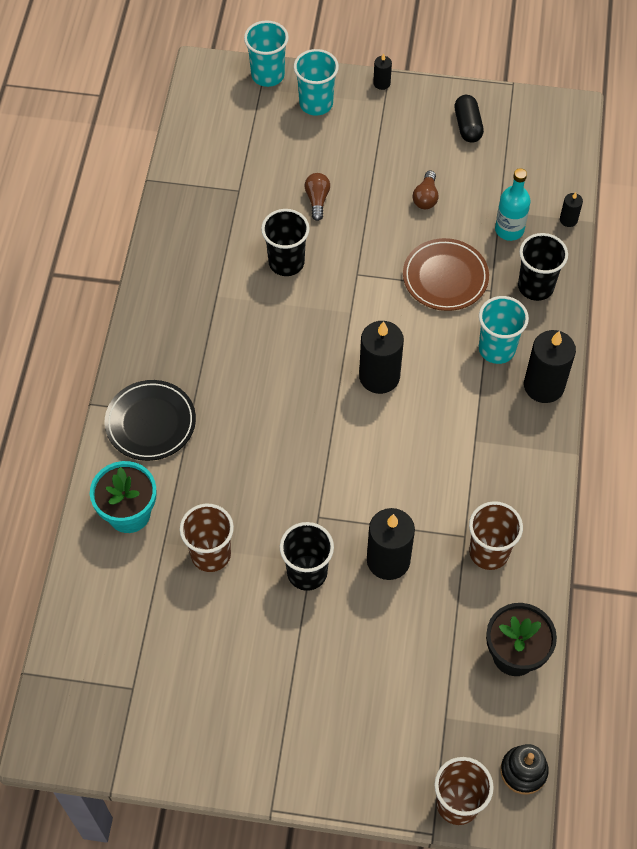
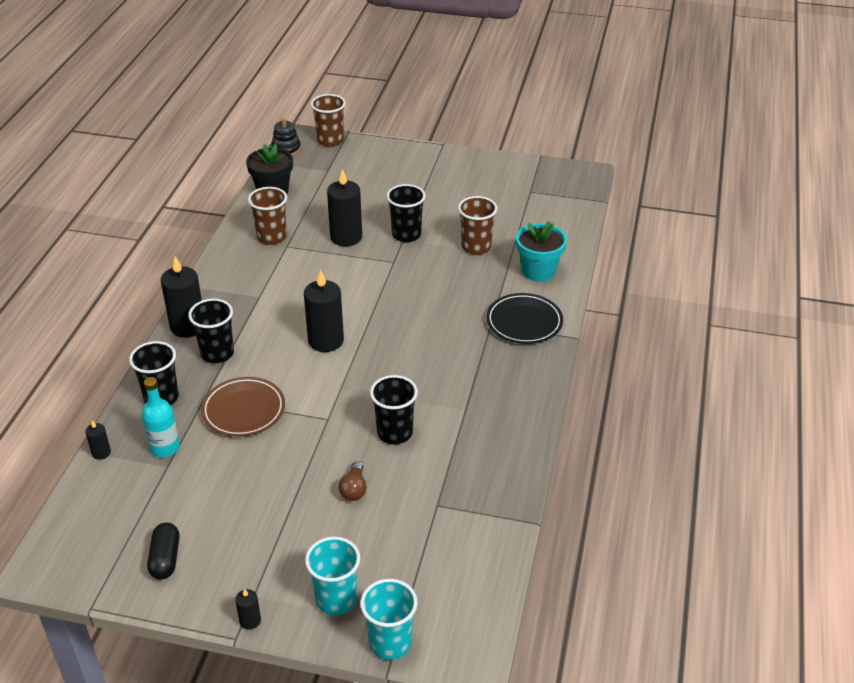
camera: 175 degrees left, 20 degrees down
(426, 197) = (239, 484): brown light bulb -> none
(496, 349) = (217, 353): turquoise cup -> black cup

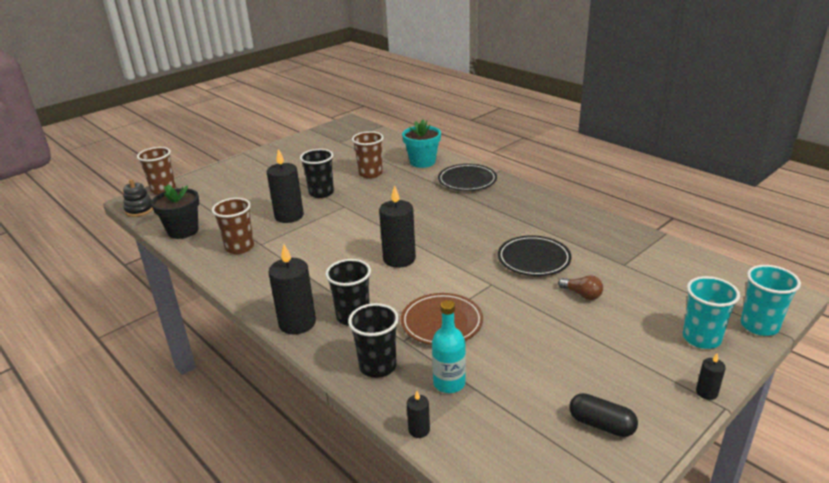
camera: 55 degrees left, 10 degrees down
(394, 433) = (533, 259): black cup -> black plate

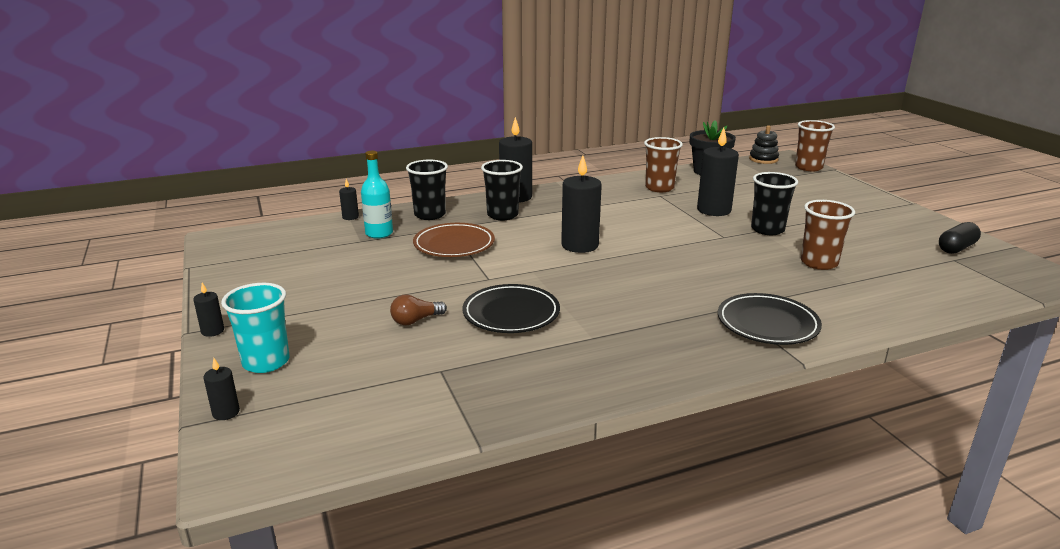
camera: 110 degrees right, 5 degrees down
(422, 162) = (855, 304): turquoise flower pot -> none
(601, 425) = (260, 274): black capsule -> black capsule (956, 248)
(759, 326) = (226, 412): turquoise cup -> black candle

